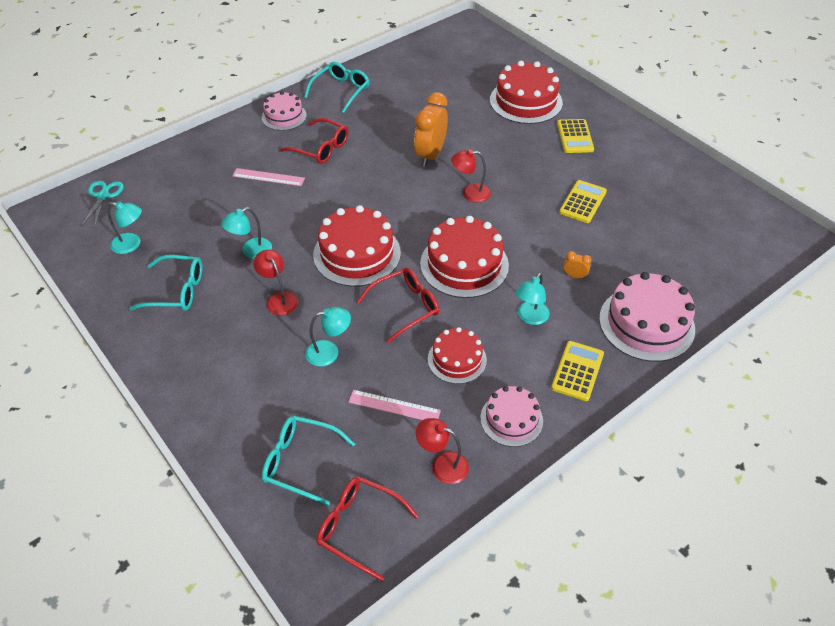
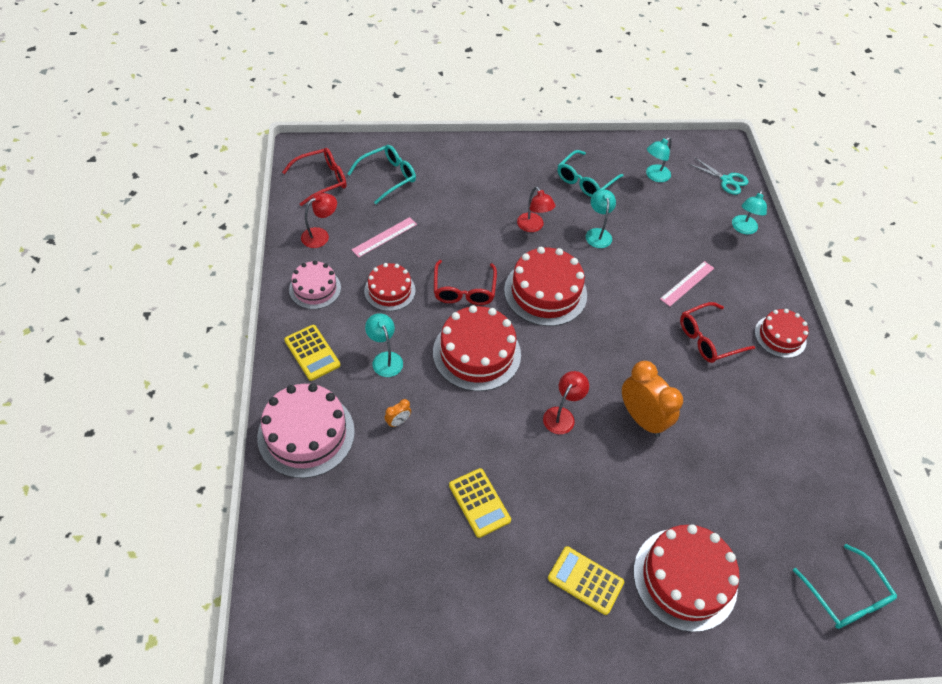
camera: 120 degrees right, 5 degrees up
(279, 299) = (533, 226): red lamp -> red lamp turned 60 degrees clockwise
(284, 116) = (780, 336): pink cake -> red cake
(329, 352) = (459, 229): turquoise lamp -> turquoise lamp (743, 229)
(341, 91) = (804, 405): turquoise glasses -> turquoise glasses (845, 596)

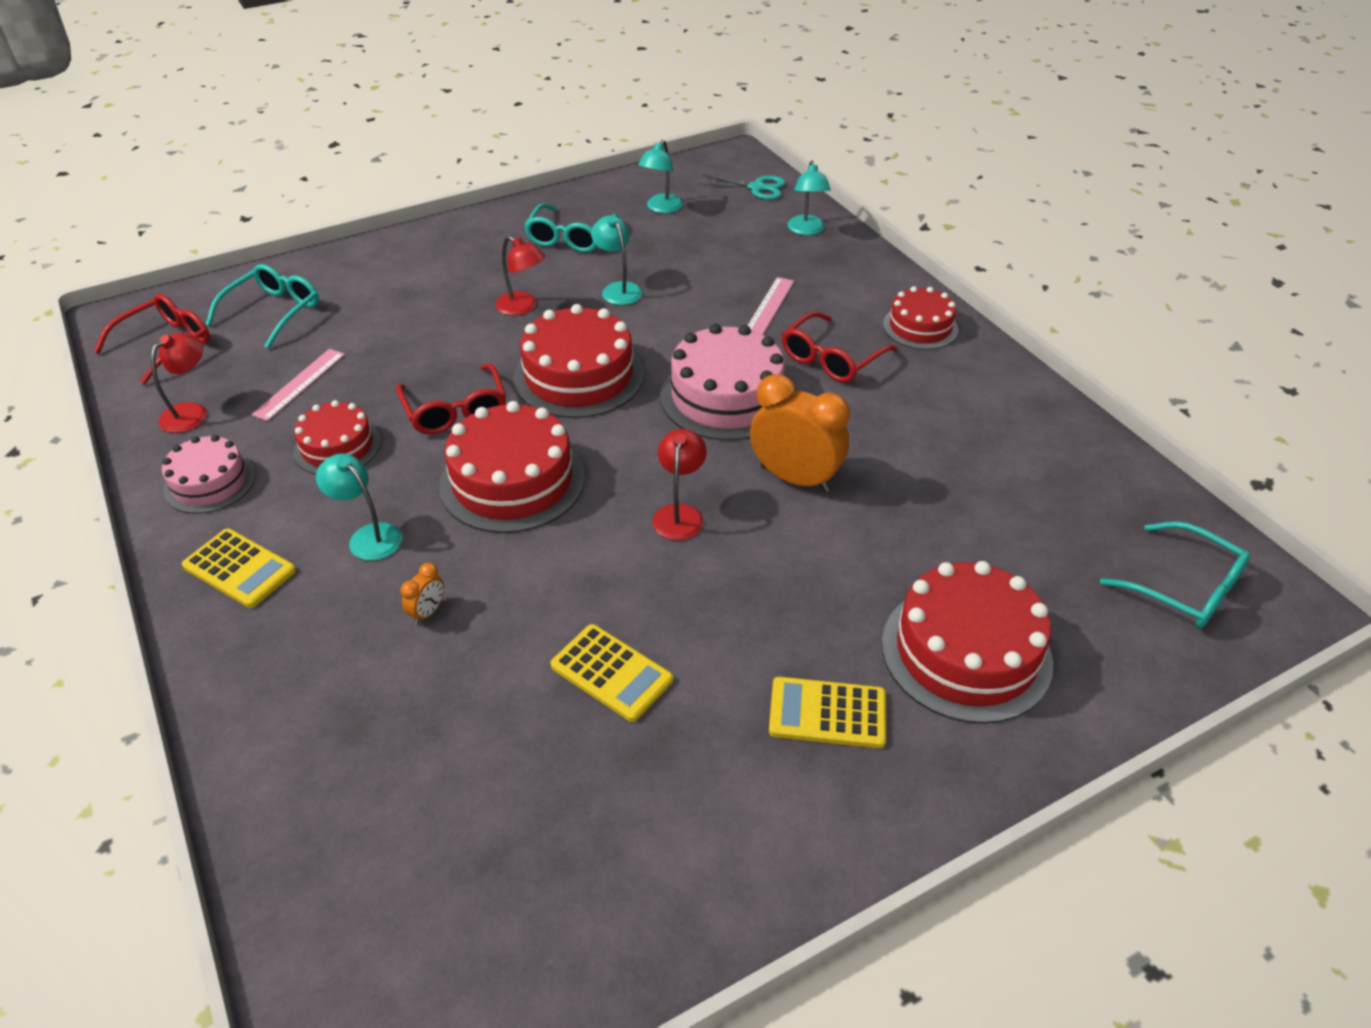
camera: 20 degrees left, 10 degrees down
(306, 434) = (274, 685): pink cake -> pink cake (726, 396)

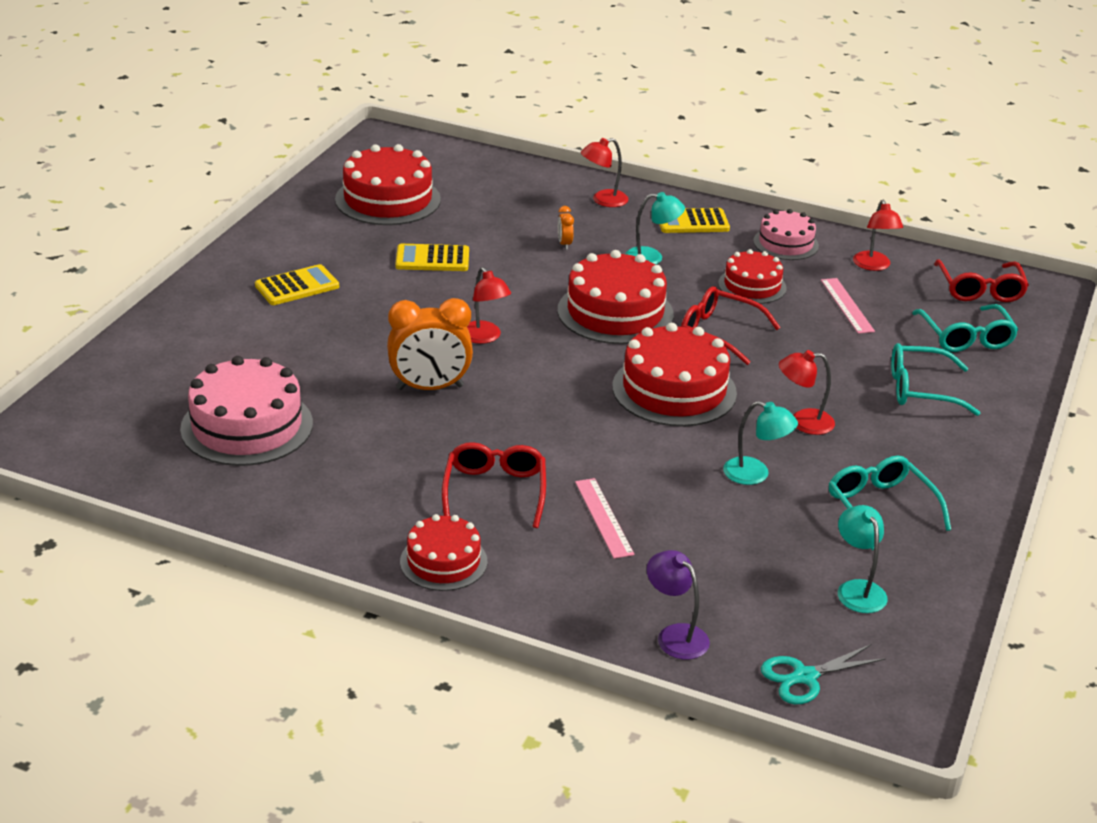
camera: 140 degrees right, 10 degrees down
(271, 671) = (603, 200): none -> red lamp
(726, 396) = (544, 422): pink cake -> pink cake (247, 426)
(806, 230) = (675, 635): turquoise lamp -> purple lamp
(966, 652) = (234, 339): red cake -> red cake (388, 199)
(1184, 588) = (97, 429): turquoise glasses -> turquoise glasses (921, 390)

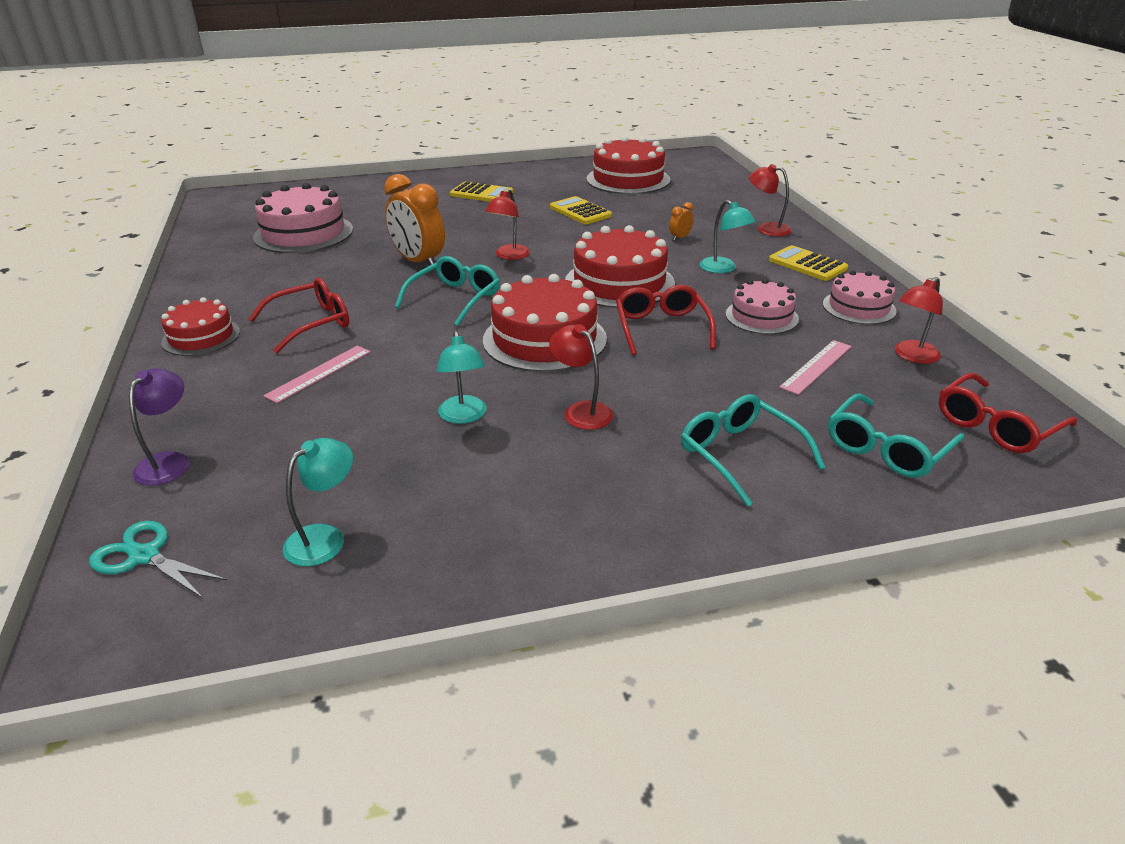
camera: 55 degrees right, 0 degrees up
(752, 286) = (761, 316): red cake -> pink cake
(880, 508) = (488, 503): turquoise glasses -> turquoise glasses (455, 299)

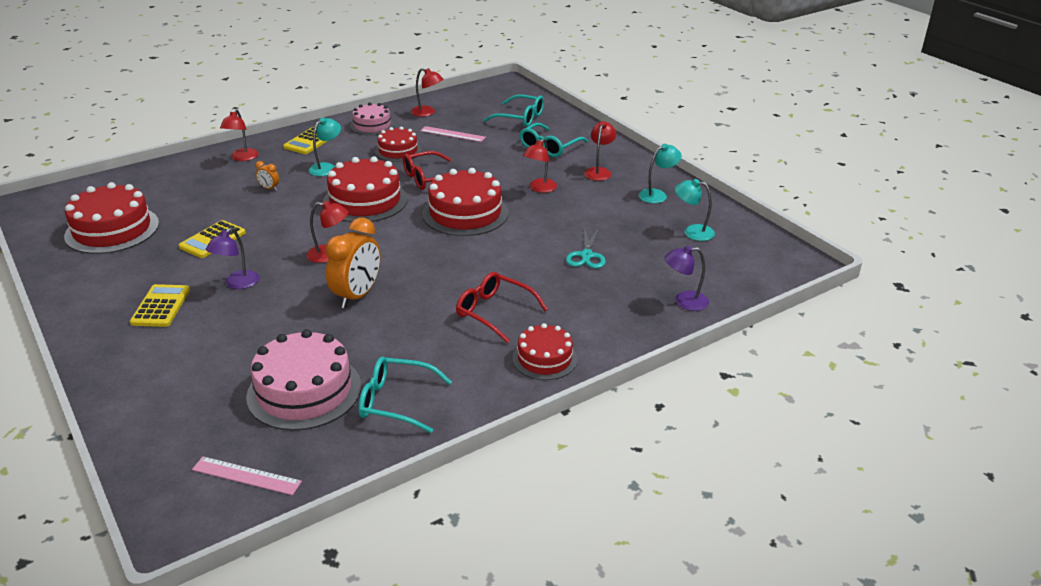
camera: 110 degrees left, 0 degrees up
(144, 556) = (748, 275): turquoise scissors -> turquoise scissors (586, 256)
(319, 373) = (559, 284): pink ruler -> pink ruler (246, 476)
(455, 299) = (421, 260): turquoise glasses -> turquoise glasses (396, 401)
(463, 416) = (569, 220): turquoise lamp -> turquoise lamp (657, 195)
(491, 218) = (237, 284): none -> purple lamp
(613, 490) = (599, 171): none -> red lamp
(761, 316) = (398, 151): pink cake -> red cake
(996, 426) = (485, 97): red glasses -> none

